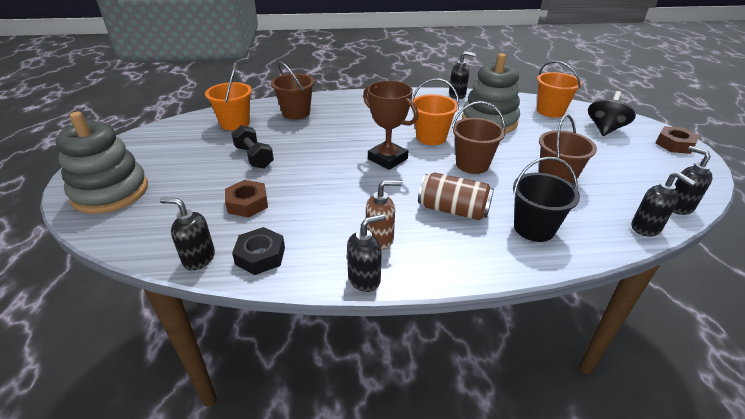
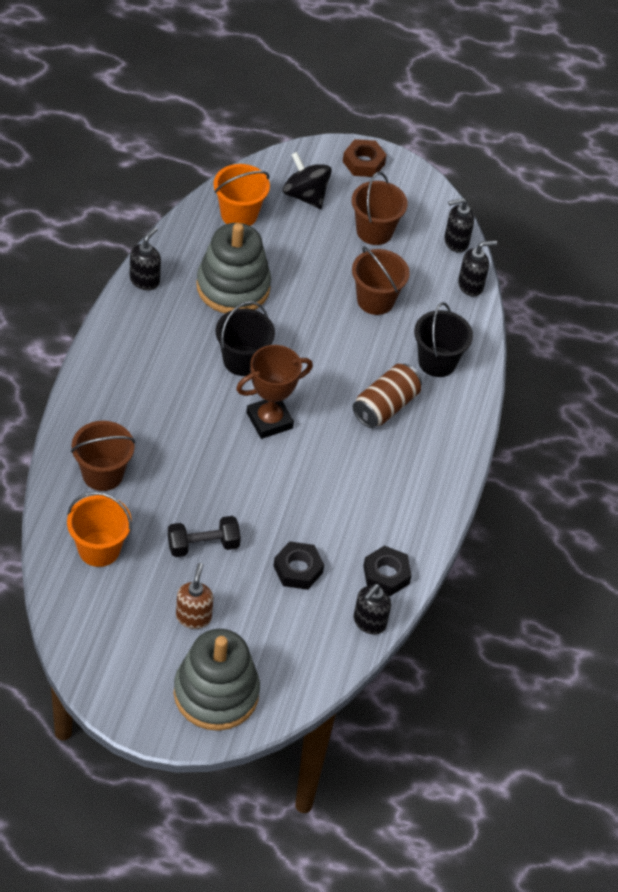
camera: 75 degrees left, 15 degrees up
(247, 203) = (298, 569): brown nut -> black nut
(364, 279) = (447, 508): black soap dispenser -> none
(380, 239) = (401, 479): brown soap dispenser -> brown soap dispenser (193, 617)
(431, 137) = (242, 360): orange bucket -> black bucket
(472, 164) = (317, 352): brown bucket -> brown bucket (374, 231)

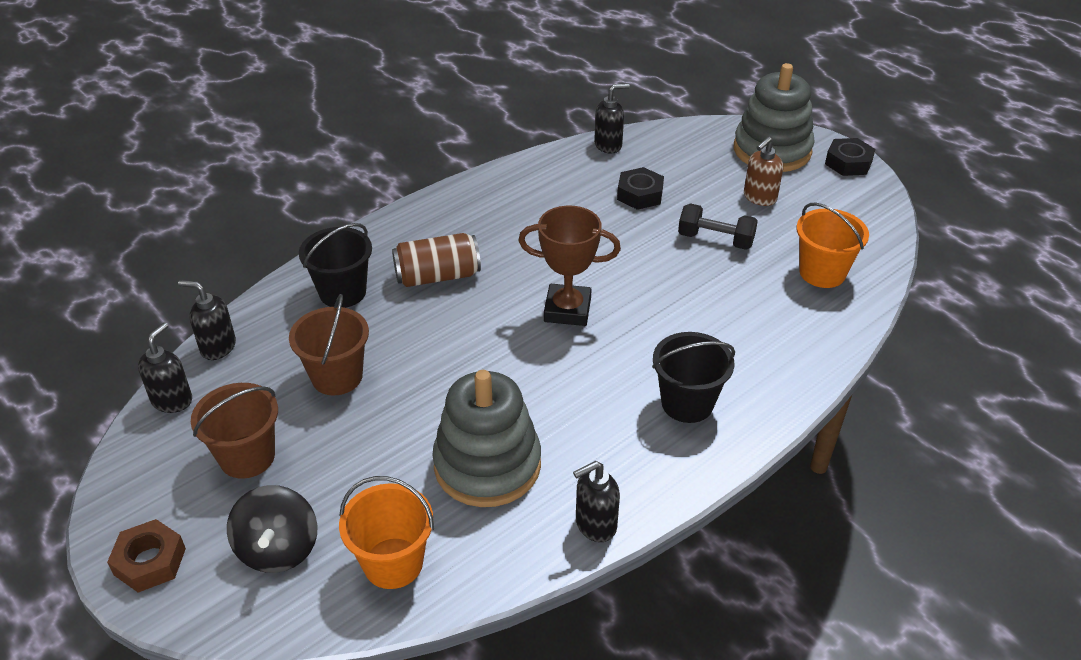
camera: 140 degrees left, 10 degrees down
(102, 474) = (783, 331): brown bucket -> none
(242, 360) = (547, 377): black bucket -> black bucket (687, 403)
(386, 575) = (565, 165): black nut -> black nut (848, 163)
(455, 242) = (172, 400): black soap dispenser -> black soap dispenser turned 90 degrees counterclockwise

